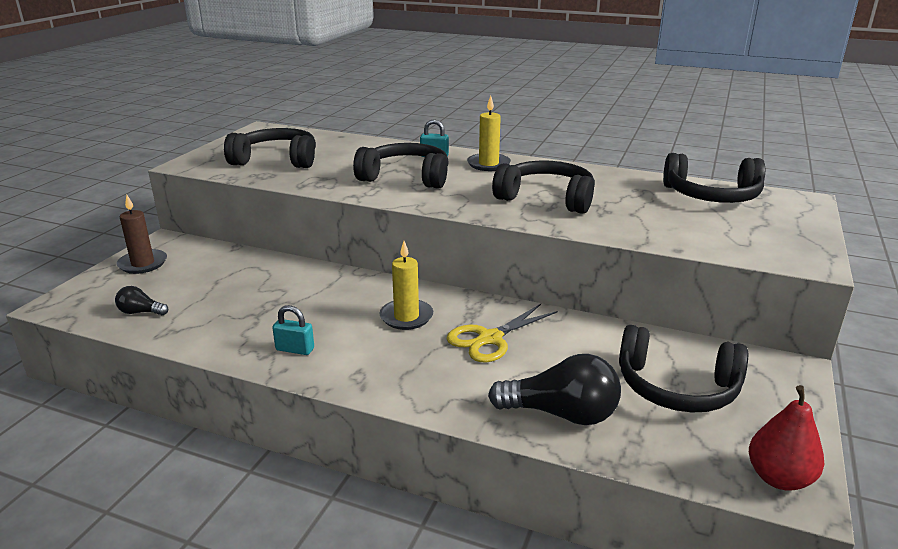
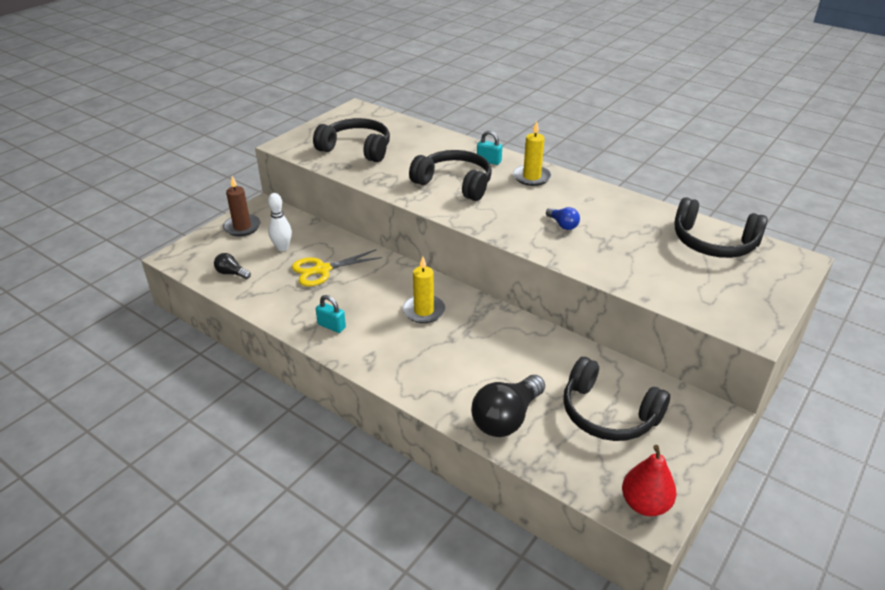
camera: 15 degrees right, 10 degrees up
(202, 278) = (282, 248): none -> white bowling pin
(490, 339) = (480, 343): yellow scissors -> yellow scissors (322, 270)
(546, 198) = (562, 225): black headphones -> blue light bulb
(561, 414) = (506, 418): black light bulb -> black light bulb turned 105 degrees clockwise

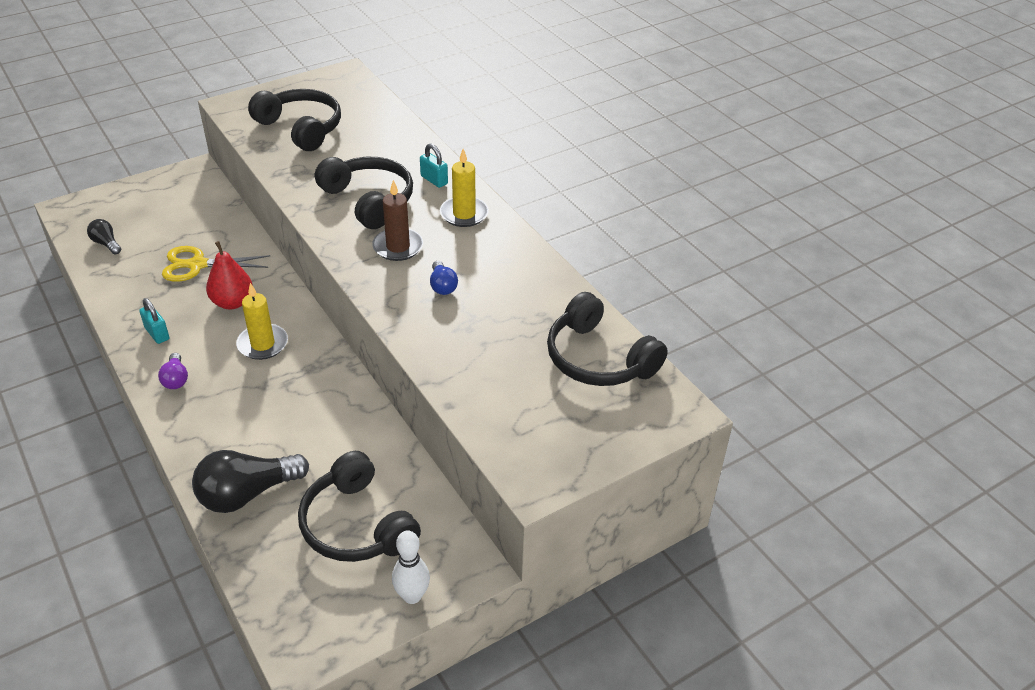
camera: 20 degrees right, 5 degrees up
(242, 227) = (156, 191): brown candle -> brown candle (398, 247)
(282, 248) = (177, 227): white bowling pin -> white bowling pin (412, 596)
(376, 354) = (176, 379): none -> purple light bulb
(645, 504) = (308, 636): red pear -> red pear (232, 302)

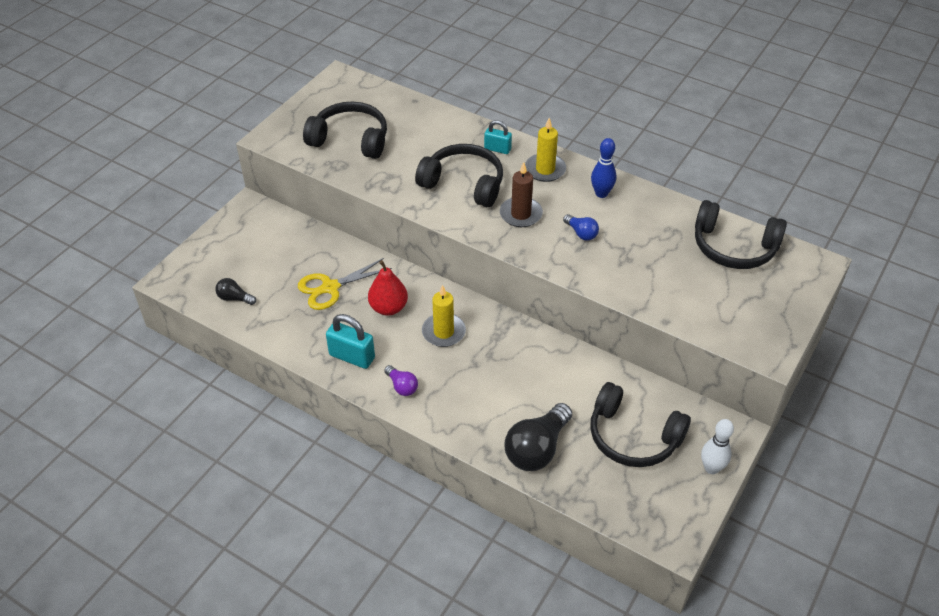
camera: 25 degrees left, 5 degrees up
(157, 333) = (352, 356): turquoise padlock -> turquoise padlock, size x1.56
(501, 255) = (601, 193): none -> blue bowling pin

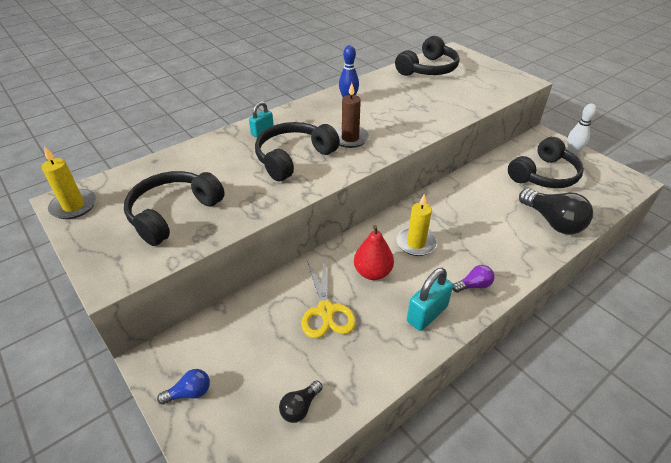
camera: 70 degrees left, 5 degrees down
(545, 169) = (305, 116): yellow candle -> yellow candle (74, 206)
(581, 233) = (387, 117): blue light bulb -> blue light bulb (189, 393)

